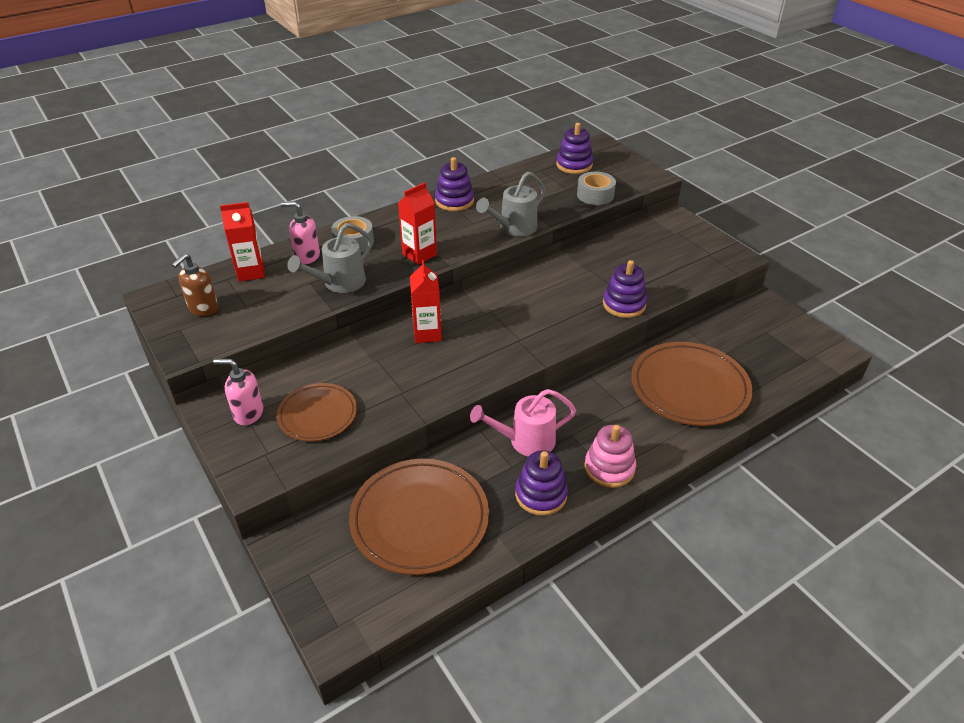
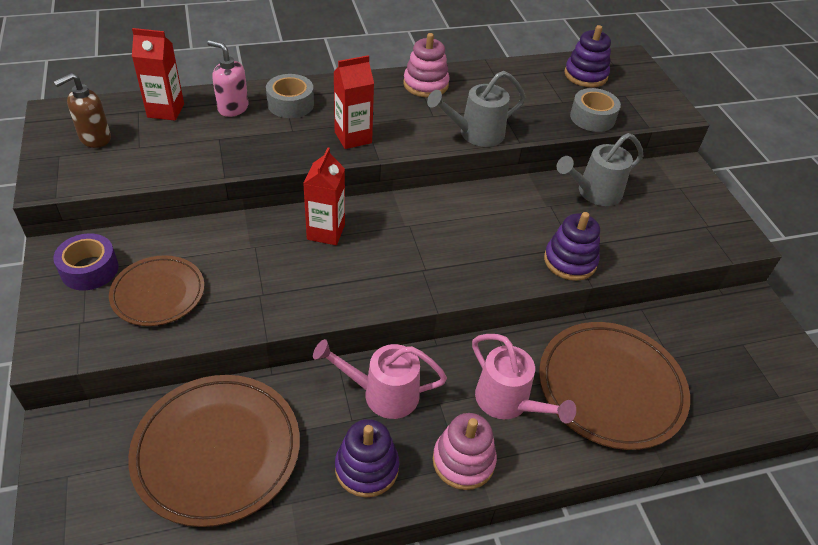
camera: 15 degrees right, 5 degrees up
(248, 413) = (89, 269): pink soap dispenser -> purple tape
(339, 283) = (248, 148): grey watering can -> grey watering can (594, 193)
(454, 201) = (425, 84): purple stacking toy -> pink stacking toy
(622, 419) = (508, 402): none -> pink watering can

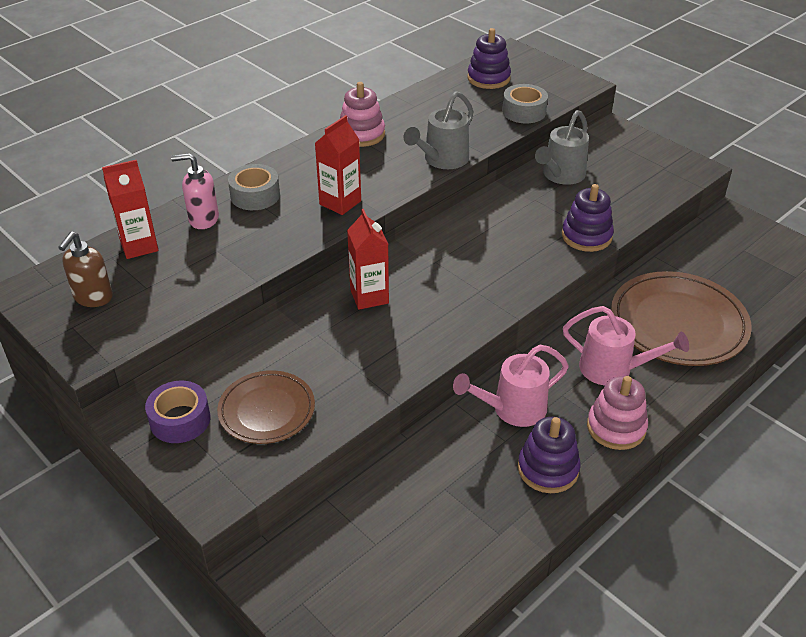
camera: 25 degrees left, 5 degrees down
(217, 451) = (416, 518): brown plate -> none

